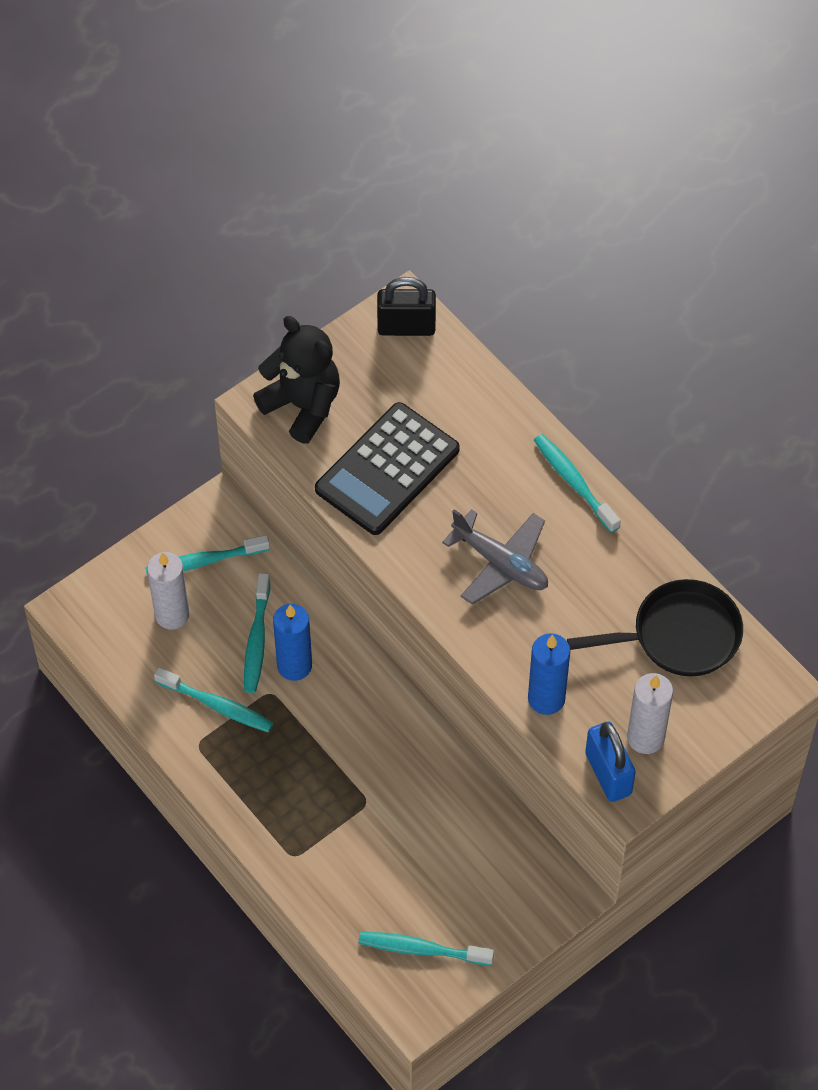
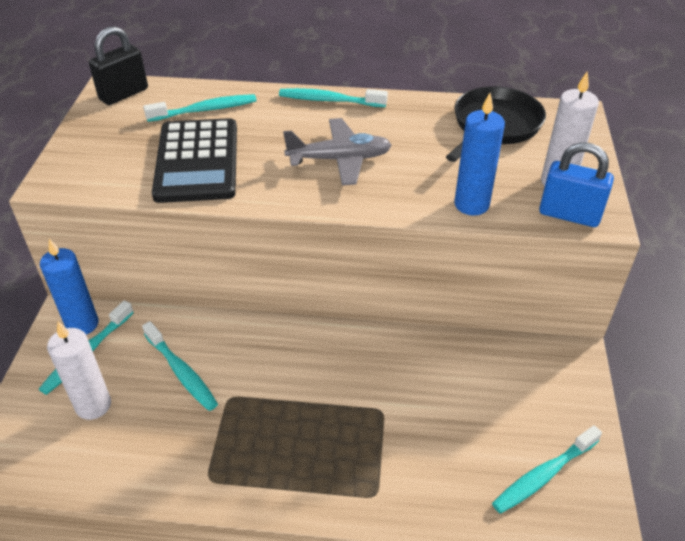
camera: 45 degrees left, 15 degrees down
(217, 705) = (195, 438): turquoise toothbrush -> turquoise toothbrush (205, 110)
(294, 665) = (228, 367): blue candle -> blue candle (82, 324)
(302, 406) = (90, 165): black teddy bear -> none

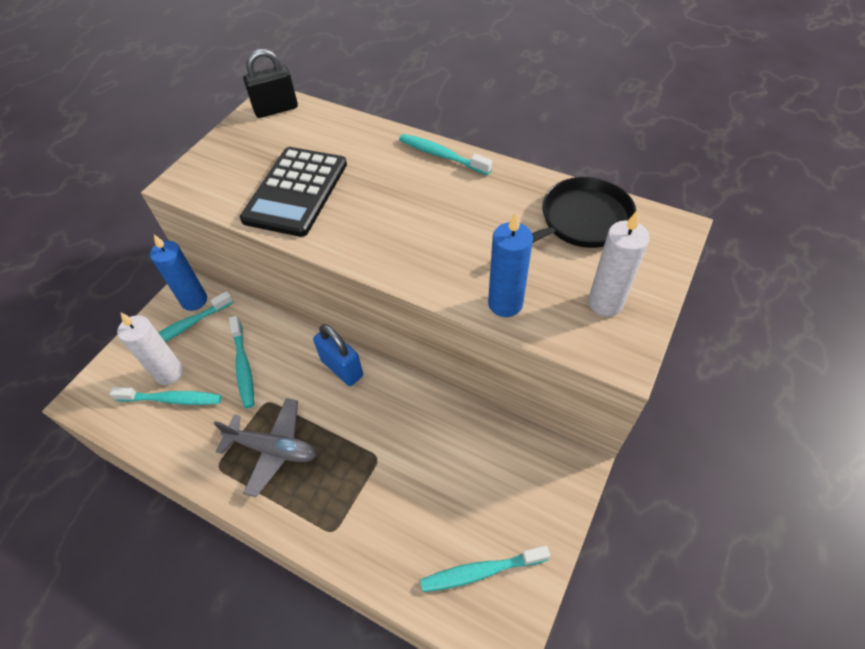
camera: 25 degrees right, 10 degrees up
(205, 110) = (331, 141): turquoise toothbrush -> turquoise toothbrush (172, 399)
(339, 159) = (414, 221): grey plane -> grey plane (272, 449)
(569, 215) = (594, 343): blue padlock -> blue padlock (342, 368)

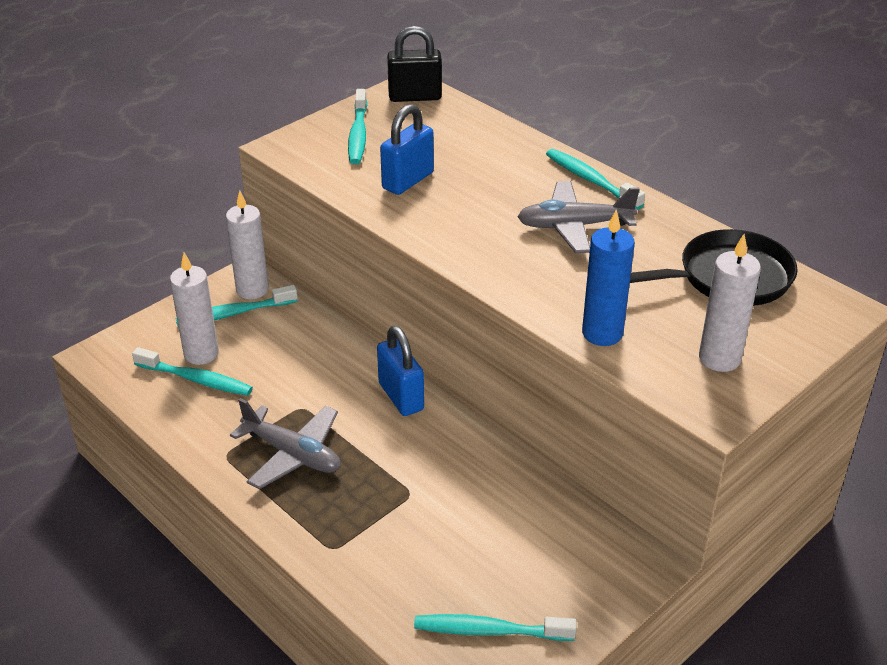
camera: 15 degrees right, 15 degrees down
(194, 300) = (252, 290): blue candle -> white candle
(243, 367) = (286, 368): turquoise toothbrush -> turquoise toothbrush (358, 135)
(296, 192) = (408, 181): black calculator -> blue padlock
(445, 203) = (574, 226): none -> grey plane

